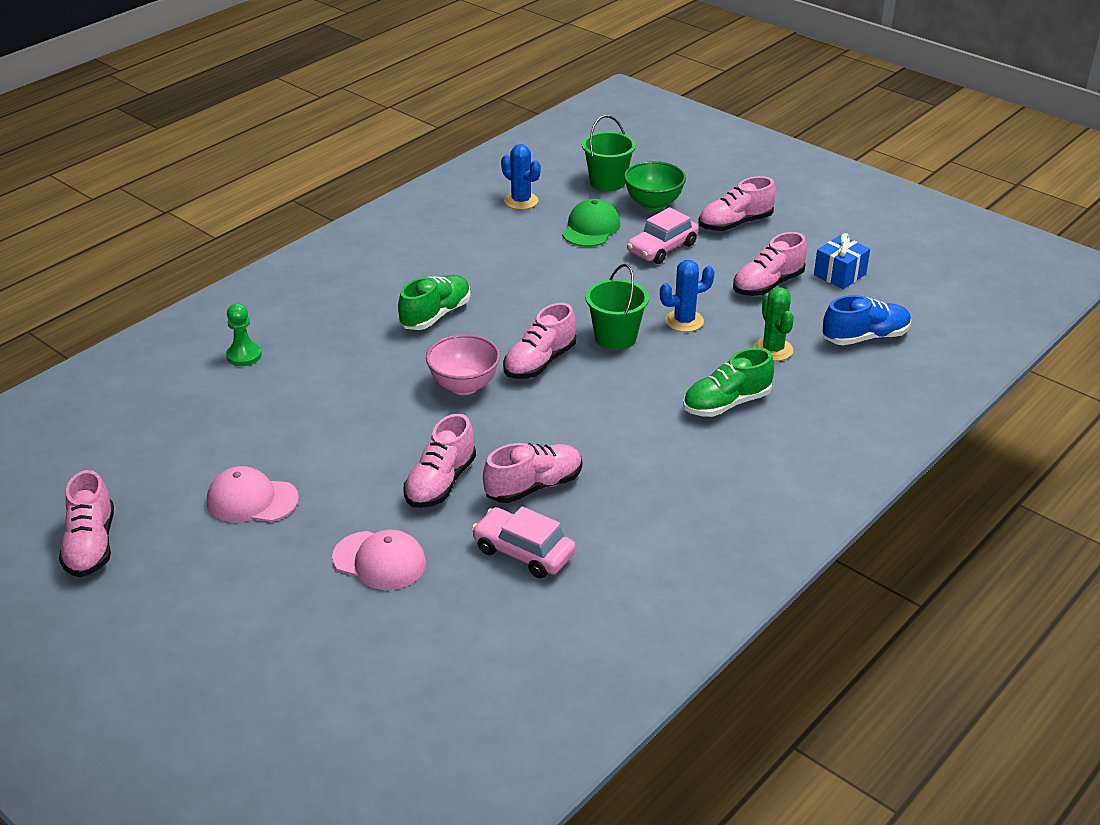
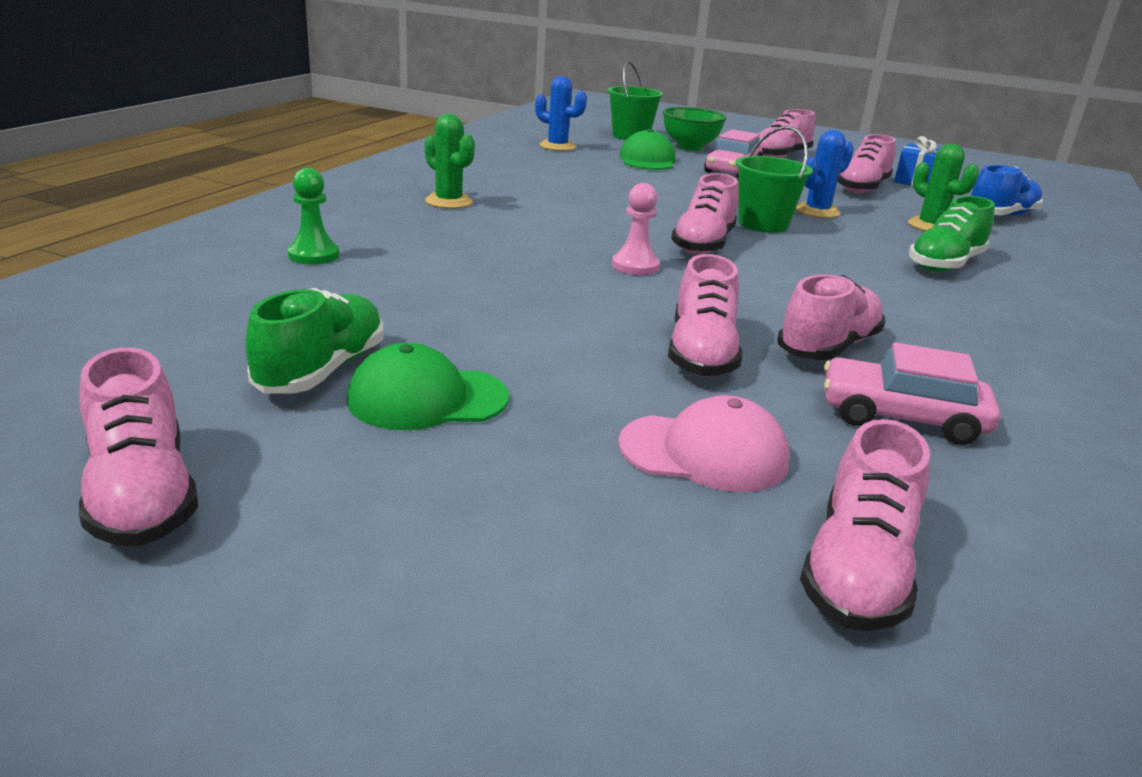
camera: 20 degrees left, 10 degrees down
(252, 500) = (427, 399): pink cap -> green cap
(373, 291) = (448, 202): none -> green cactus
(398, 643) = (857, 571): none -> pink shoe
(436, 315) = (542, 216): green shoe -> green shoe (322, 370)
(464, 386) = (635, 266): pink bowl -> pink pawn

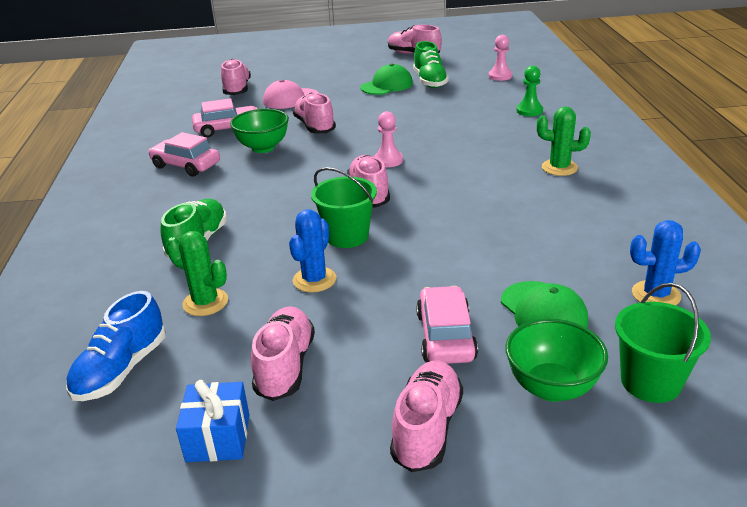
camera: 155 degrees right, 5 degrees up
(173, 325) = (500, 76): none -> pink pawn
(828, 347) = (263, 147): pink shoe -> green bowl
(988, 362) = (186, 165): none -> pink car

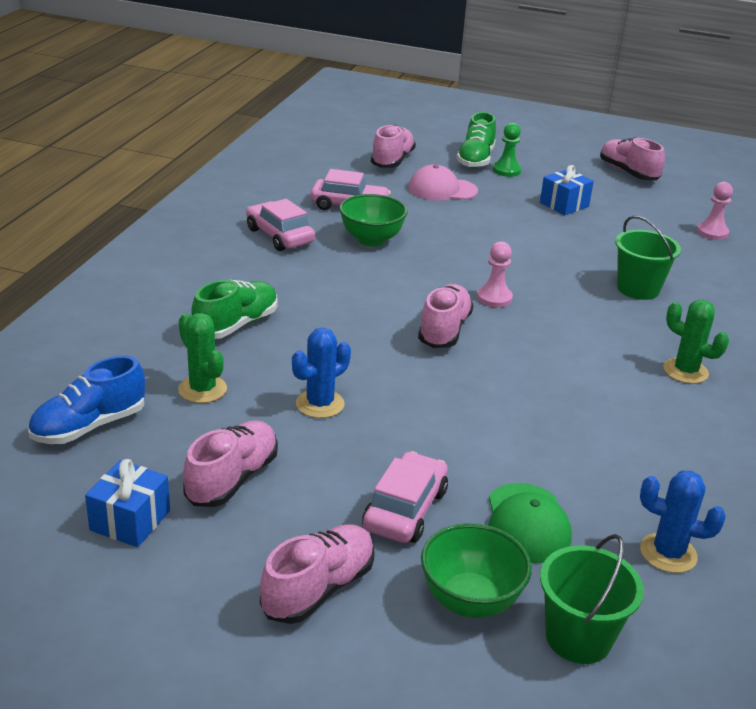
camera: 20 degrees right, 0 degrees up
(315, 126) = (444, 232): pink shoe -> none
(347, 236) = (386, 369): green bucket -> green bucket (638, 289)
(387, 85) = (564, 205): green cap -> blue gift
(430, 81) = (619, 214): green shoe -> green shoe (475, 160)
(529, 111) = (710, 289): green pawn -> green pawn (506, 170)

